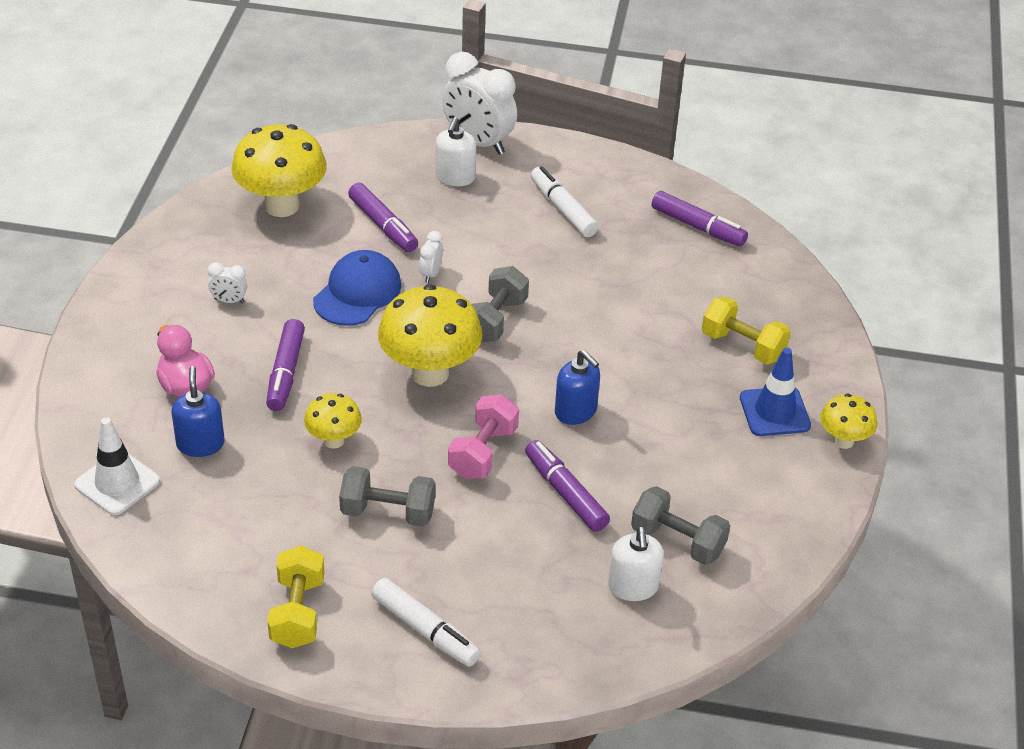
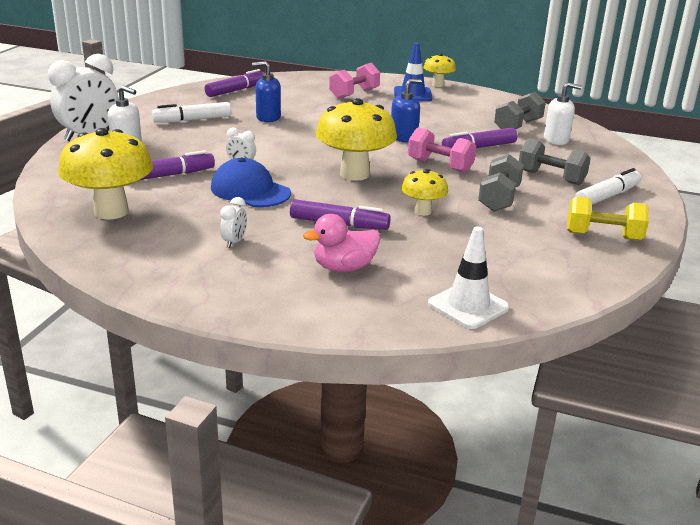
camera: 80 degrees left, 15 degrees down
(200, 444) = (420, 264): blue soap dispenser -> blue soap dispenser (268, 117)
(495, 320) = (304, 150): grey dumbbell -> grey dumbbell (551, 177)
(742, 346) = (354, 94): yellow dumbbell -> pink dumbbell

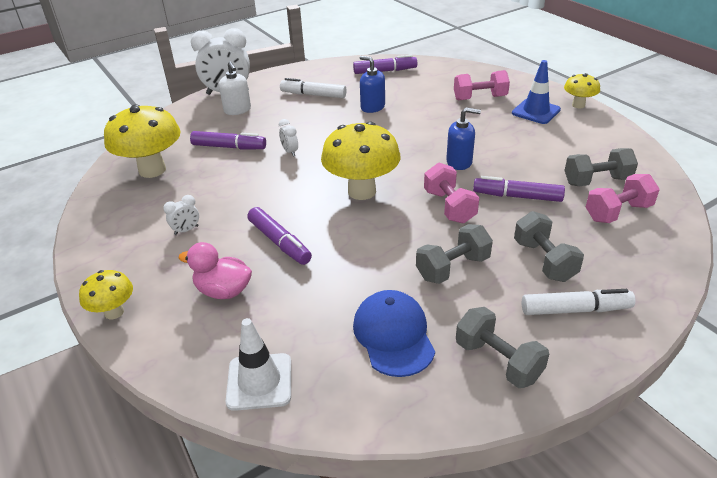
camera: 40 degrees right, 10 degrees up
(250, 190) = (262, 181): blue cap -> blue cap (393, 335)
(422, 211) = (363, 255): yellow mushroom -> yellow mushroom (114, 312)
(556, 140) = (618, 212): white soap dispenser -> pink dumbbell
(603, 236) = (498, 361): yellow dumbbell -> grey dumbbell

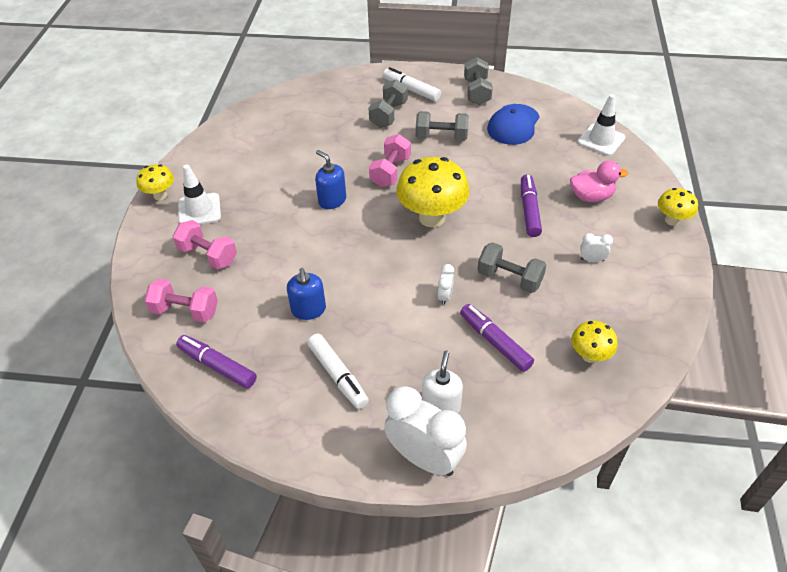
camera: 140 degrees left, 10 degrees up
(152, 170) = (589, 356): yellow mushroom -> yellow mushroom, size x0.53
(223, 291) = (591, 196): pink duck -> pink duck turned 60 degrees counterclockwise
(517, 196) = (340, 154): purple marker -> none
(536, 111) = (199, 210): blue traffic cone -> white traffic cone
(597, 181) = (277, 135): grey dumbbell -> grey dumbbell (509, 278)
(618, 212) = (305, 113): pink dumbbell -> pink dumbbell (185, 311)

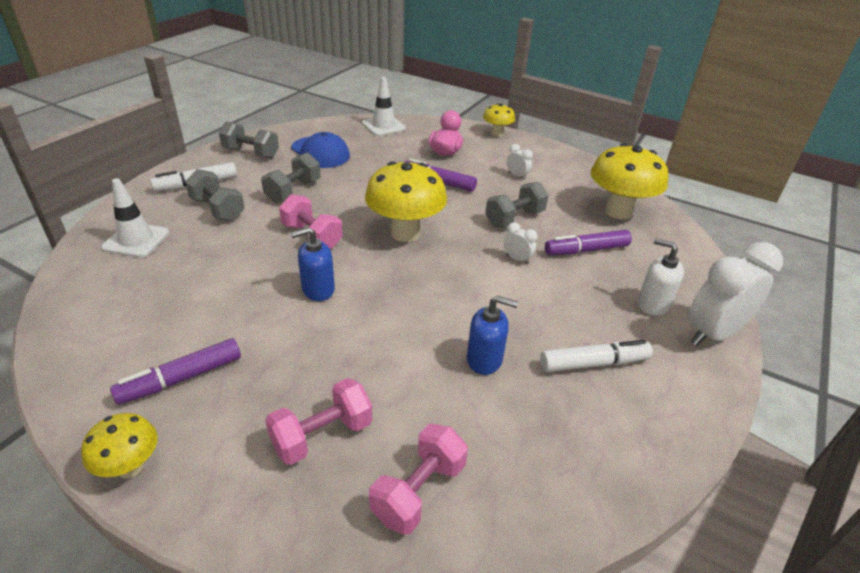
camera: 70 degrees left, 10 degrees down
(199, 210) = (216, 422): white traffic cone -> white traffic cone (136, 240)
(217, 366) = (540, 476): purple marker -> purple marker (181, 379)
(589, 356) = (618, 212): yellow mushroom -> yellow mushroom, size x1.87
(592, 260) = (517, 176): white clock -> white clock turned 105 degrees clockwise

